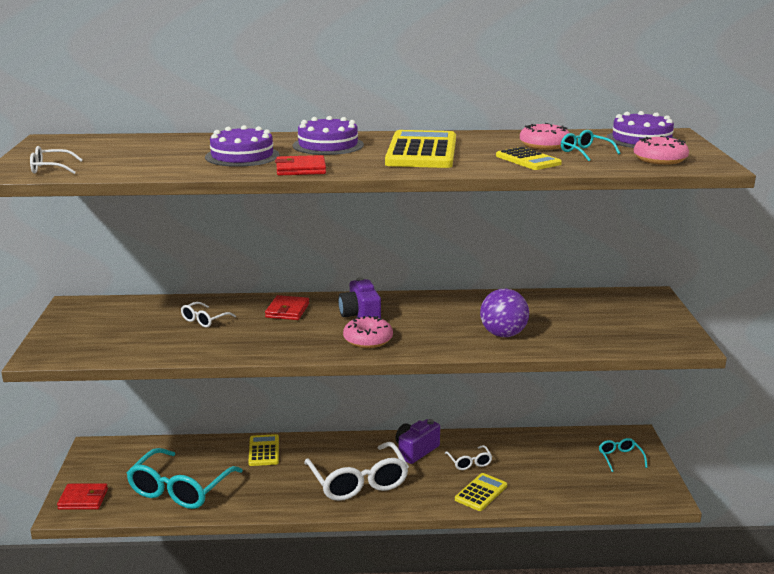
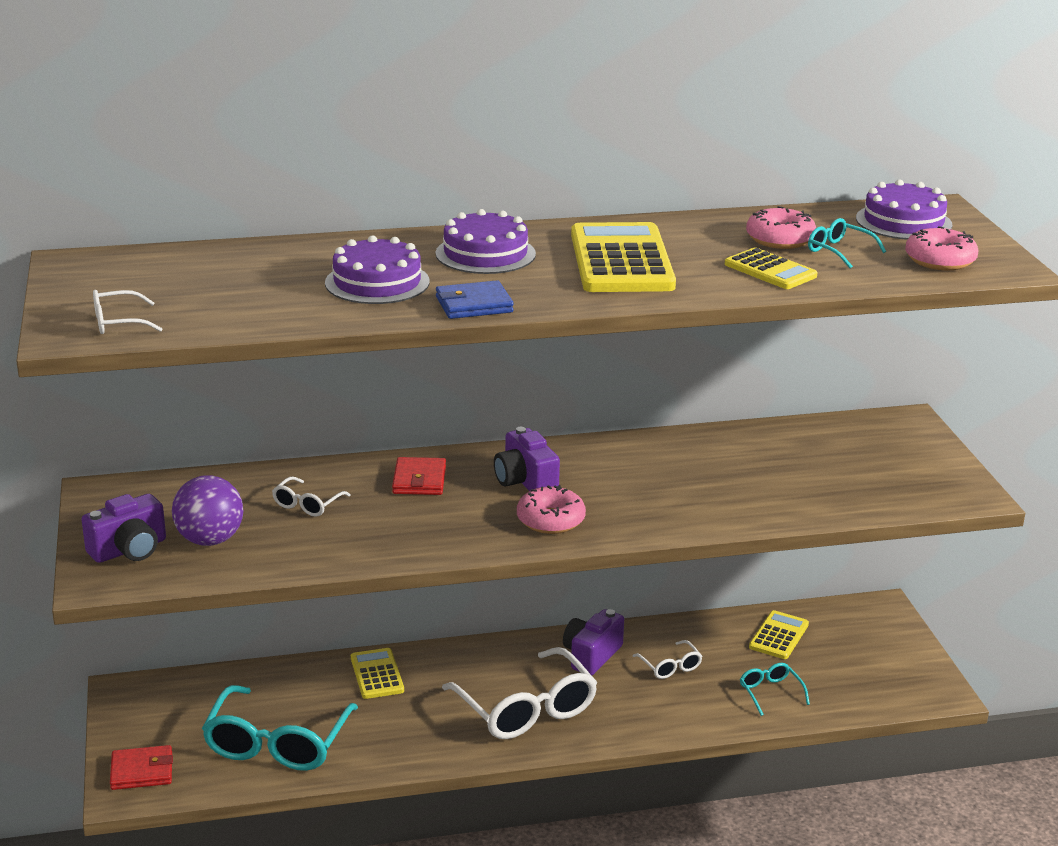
camera: 10 degrees left, 5 degrees up
(72, 339) = (129, 550): none -> purple camera
(301, 169) = (474, 304): red wallet -> blue wallet
(481, 493) = (697, 709): yellow calculator -> yellow calculator (779, 636)
(503, 334) = (730, 498): purple ball -> purple ball (210, 540)
(620, 458) = (869, 642): turquoise glasses -> turquoise glasses (770, 692)

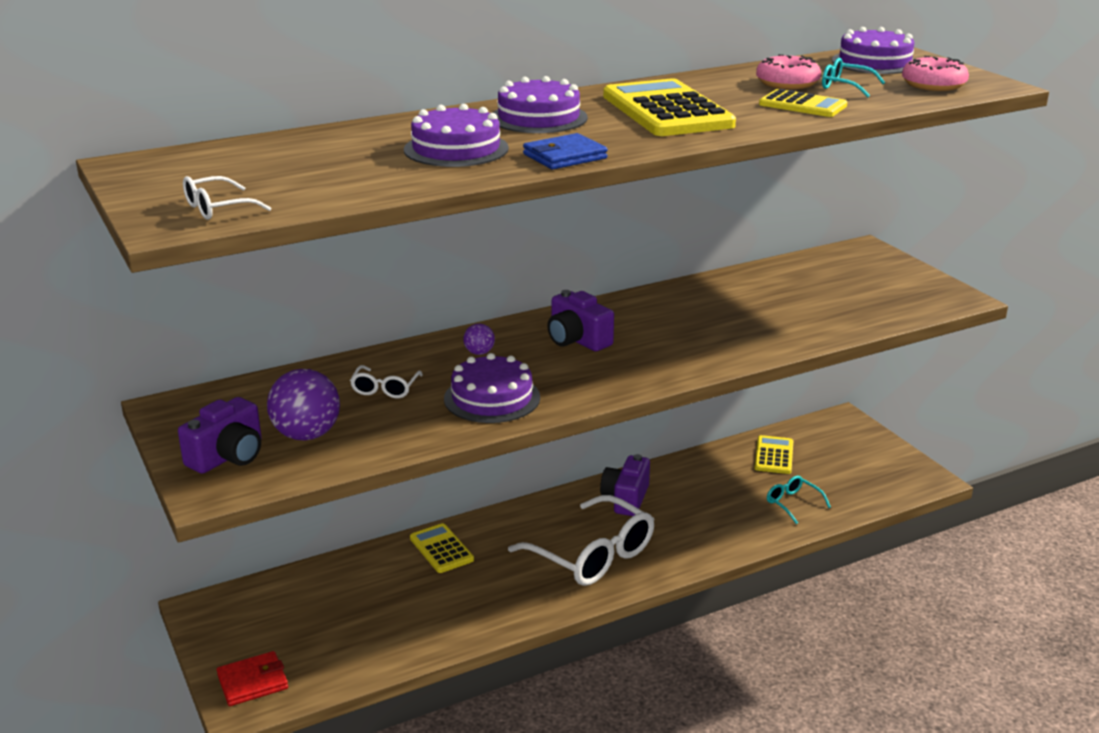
camera: 15 degrees left, 0 degrees up
(277, 744) = (376, 630): turquoise glasses -> none
(404, 531) = (492, 398): none -> purple cake
(419, 480) = (479, 353): red wallet -> purple ball
(550, 520) = (621, 369): pink donut -> none
(670, 667) = (698, 496): white glasses -> none

